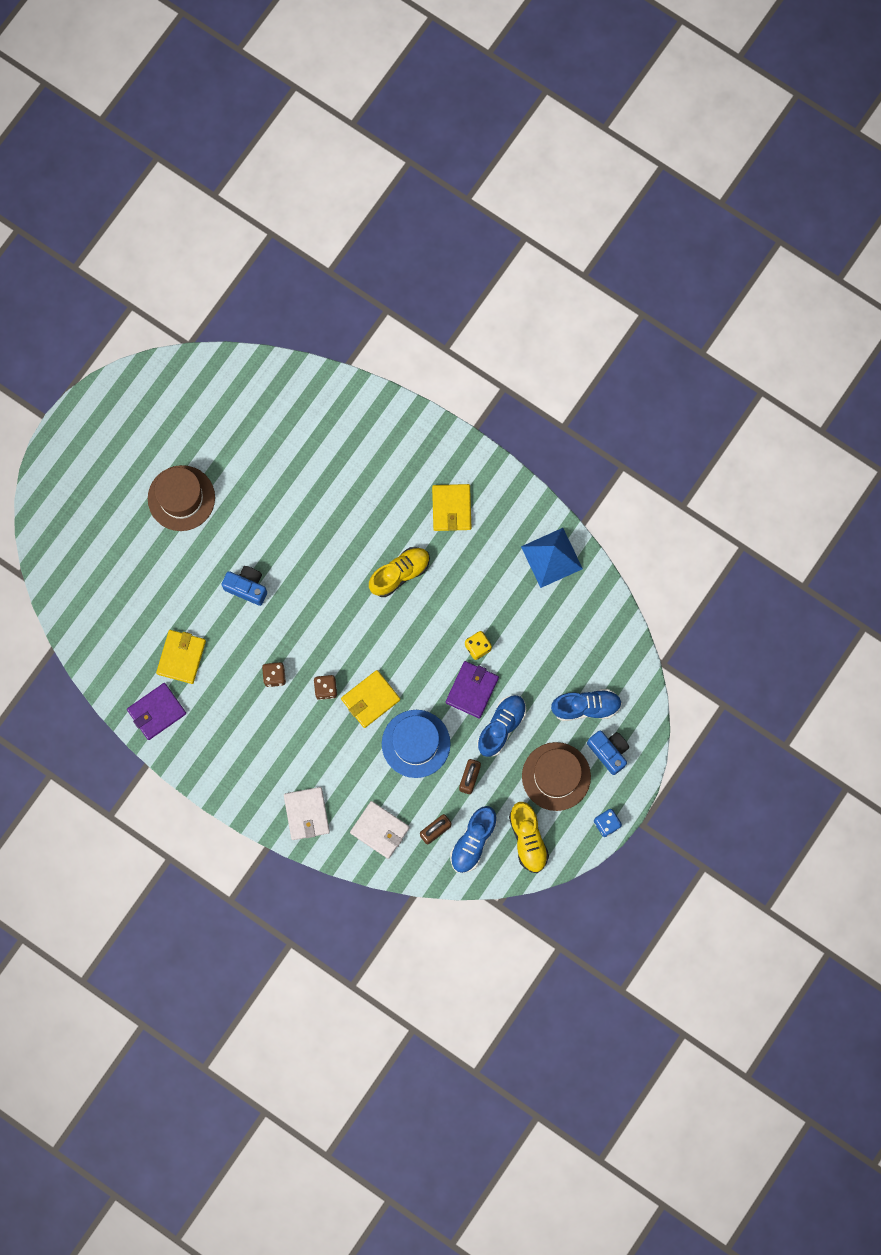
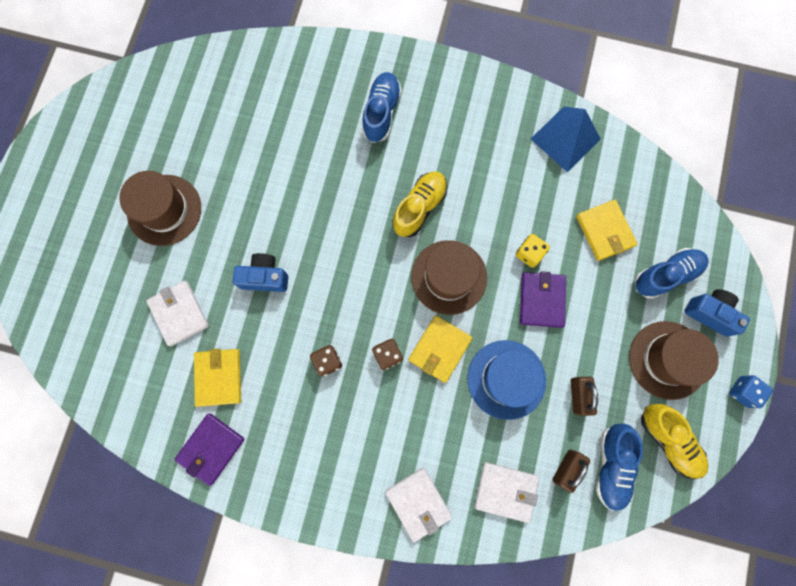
camera: 20 degrees left, 0 degrees up
(166, 592) = (179, 313): none -> white wallet
(401, 642) = (449, 277): none -> brown hat
(451, 508) = (446, 125): yellow wallet -> yellow wallet (604, 231)
(501, 727) = (588, 328): blue shoe -> blue shoe (381, 112)

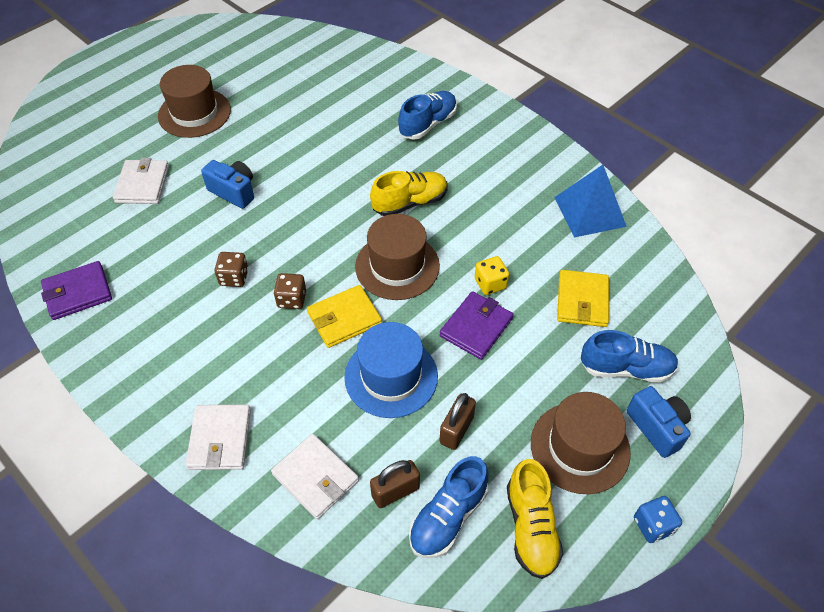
camera: 30 degrees right, 25 degrees down
(219, 377) = (132, 244): yellow wallet -> none

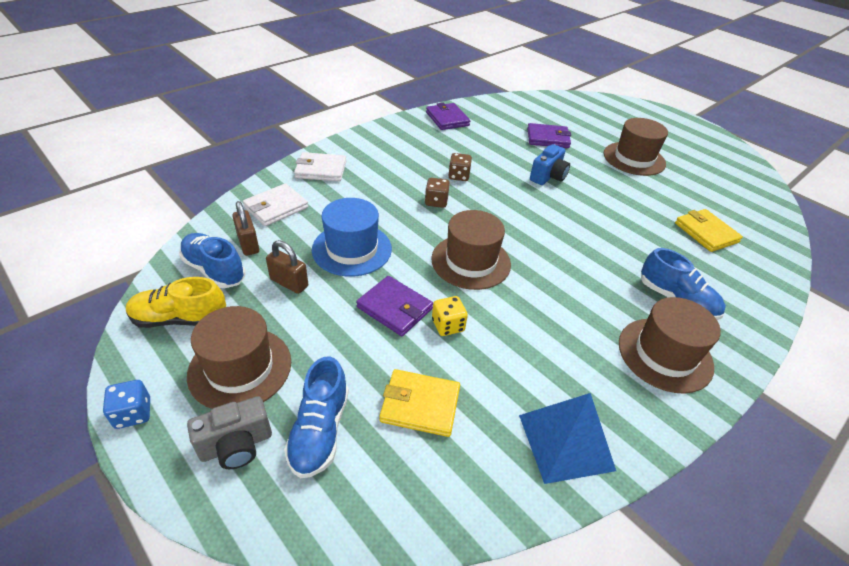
camera: 90 degrees right, 10 degrees down
(142, 184) = (548, 138): white wallet -> purple wallet
(344, 318) = (414, 227): yellow wallet -> yellow wallet (706, 233)
(410, 203) = (553, 276): yellow shoe -> none
(492, 143) = (665, 354): none -> brown hat
(657, 427) = (236, 445): blue camera -> grey camera

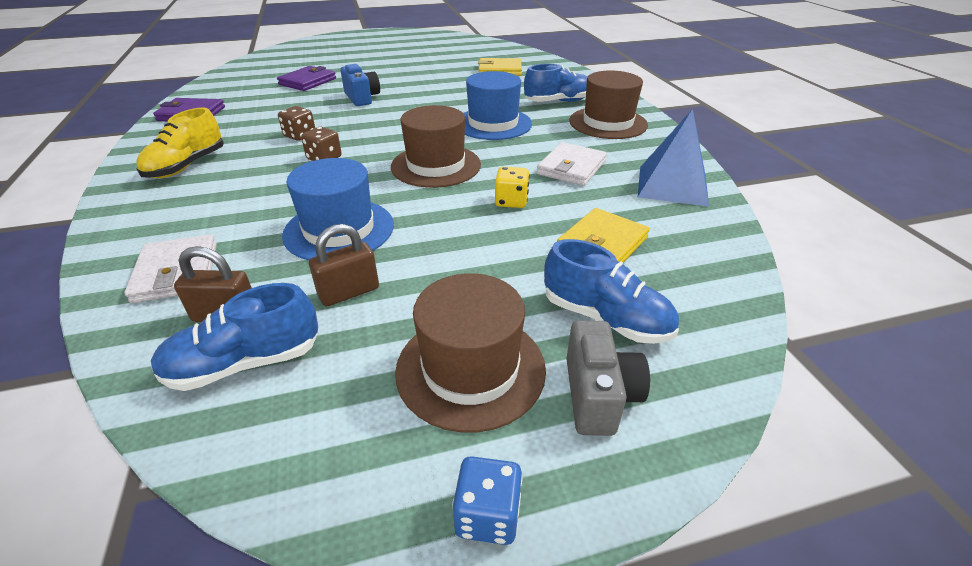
camera: 60 degrees left, 5 degrees down
(180, 319) = (320, 423): yellow shoe -> yellow shoe (187, 166)
(321, 170) = (149, 216): white wallet -> white wallet (571, 167)
(394, 308) = (462, 225): purple wallet -> none
(577, 269) = (493, 124): none -> blue hat
(634, 159) = (386, 62): brown hat -> none

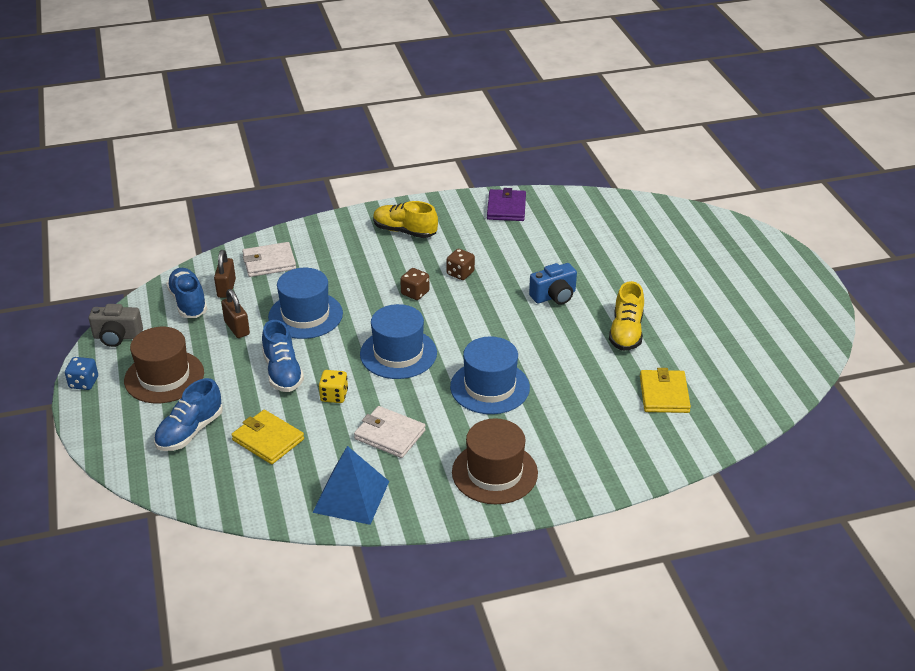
camera: 90 degrees right, 0 degrees up
(307, 81) = (599, 255): purple wallet -> none
(422, 77) = (626, 332): none -> yellow shoe
(436, 165) = (398, 353): brown hat -> blue hat
(558, 102) = (556, 439): blue shoe -> blue shoe (283, 372)
(598, 395) = (134, 421): grey camera -> grey camera (117, 337)

